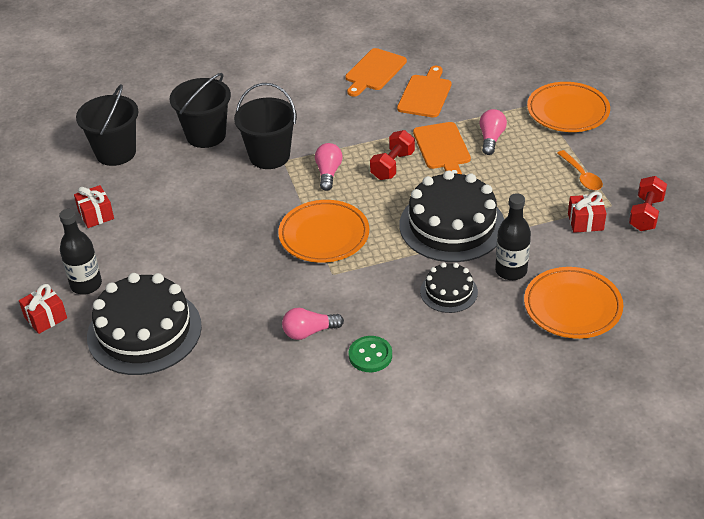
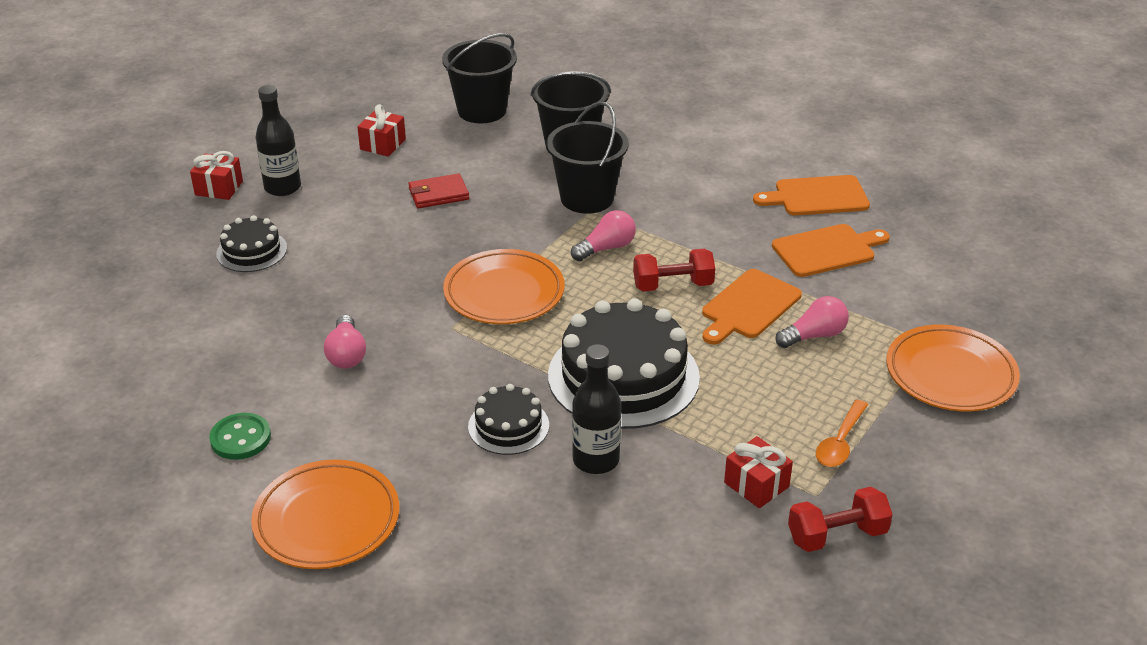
camera: 50 degrees right, 5 degrees down
(144, 331) = (251, 251): black cake -> black cake, size x0.51
(187, 216) = (438, 194): none -> red wallet
(309, 332) = (346, 354): pink light bulb -> pink light bulb turned 135 degrees counterclockwise
(370, 355) = (350, 414): green button -> green button (240, 438)
(572, 307) = (586, 543): orange plate -> orange plate (327, 520)

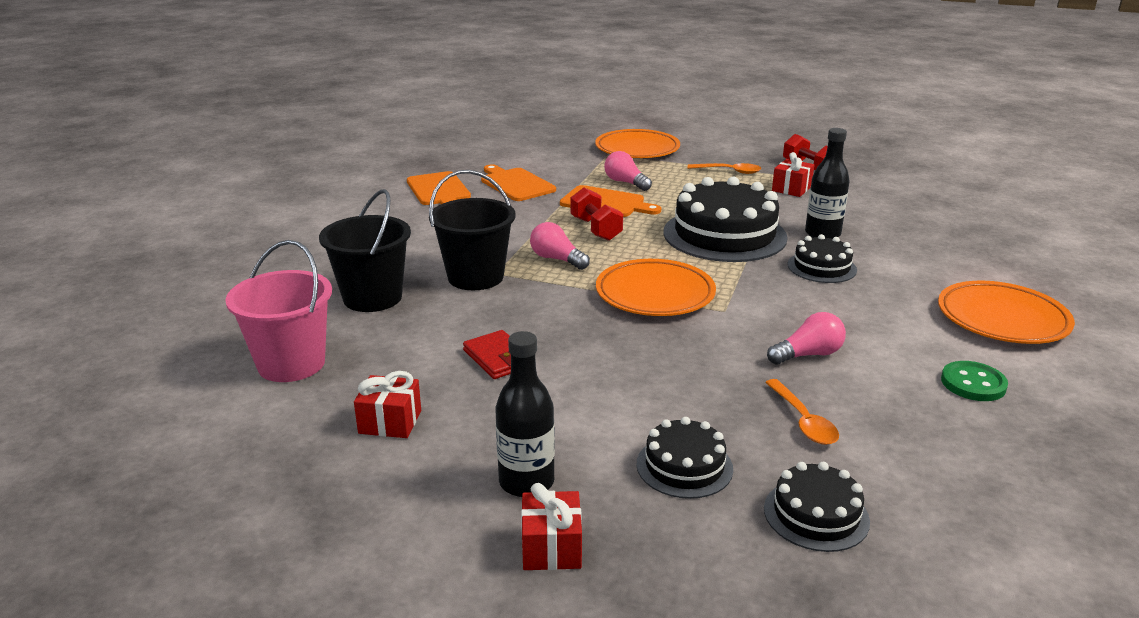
camera: 105 degrees left, 10 degrees down
(165, 292) = (816, 514): none -> black cake
(260, 320) = (803, 421): none -> orange spoon
(482, 110) = (291, 364): black bucket -> pink bucket

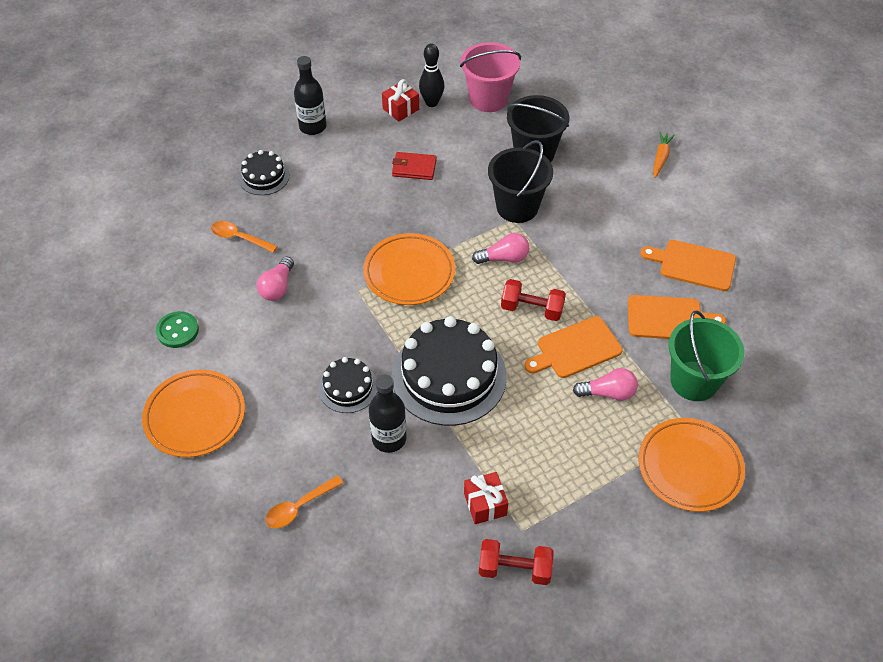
camera: 130 degrees right, 25 degrees up
(300, 237) = (660, 158): none -> orange carrot
(347, 403) = (431, 103): none -> black bowling pin
(551, 547) = (271, 114): red gift -> none
(563, 164) = (694, 381): none -> green bucket
(729, 171) = (567, 493): orange spoon -> orange spoon (299, 507)
(816, 514) = (193, 193): black cake -> none

